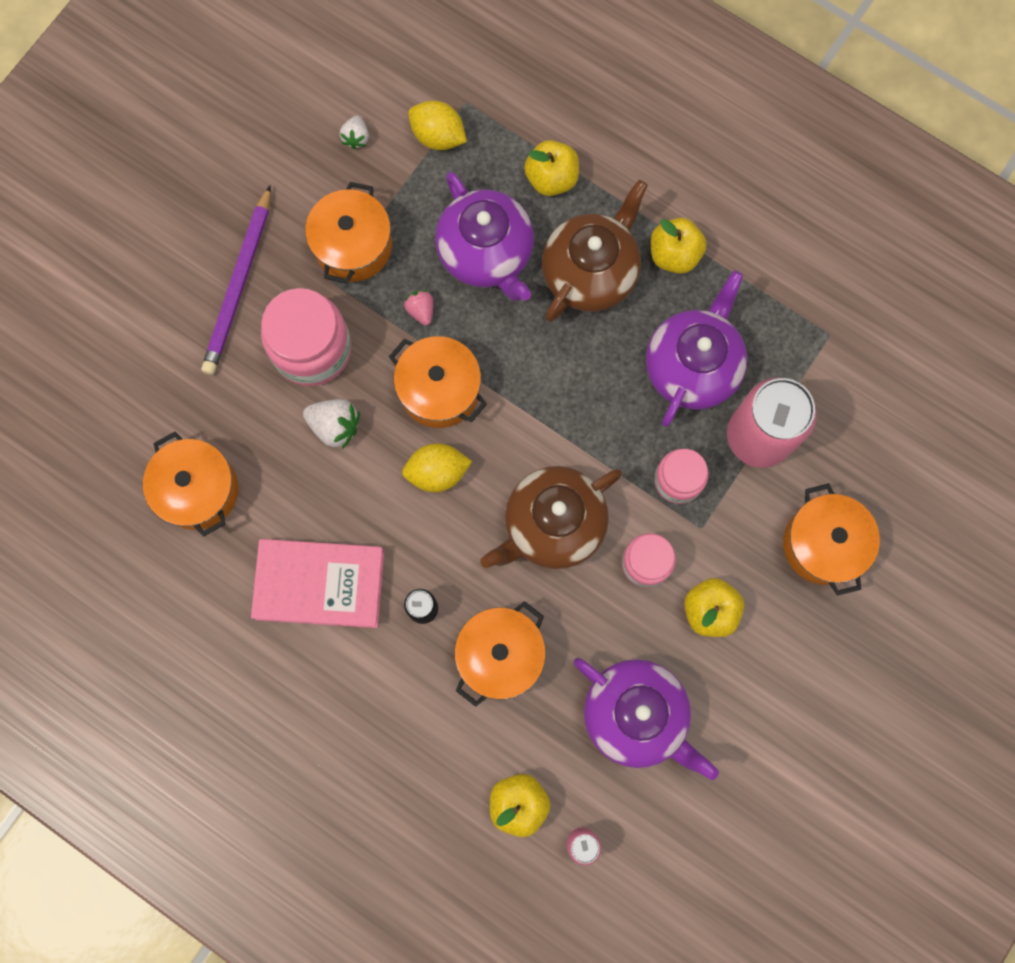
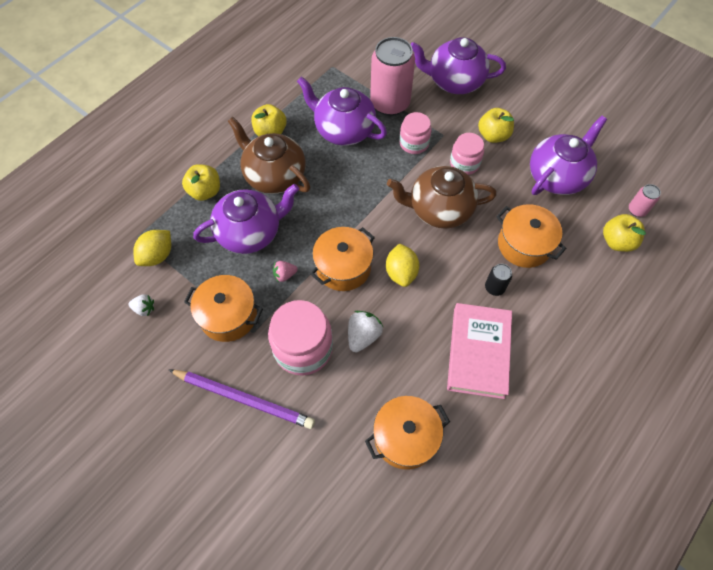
camera: 85 degrees left, 15 degrees down
(552, 524) = (439, 209): brown teapot -> brown teapot turned 120 degrees clockwise
(823, 544) = (454, 81): orange pot -> purple teapot

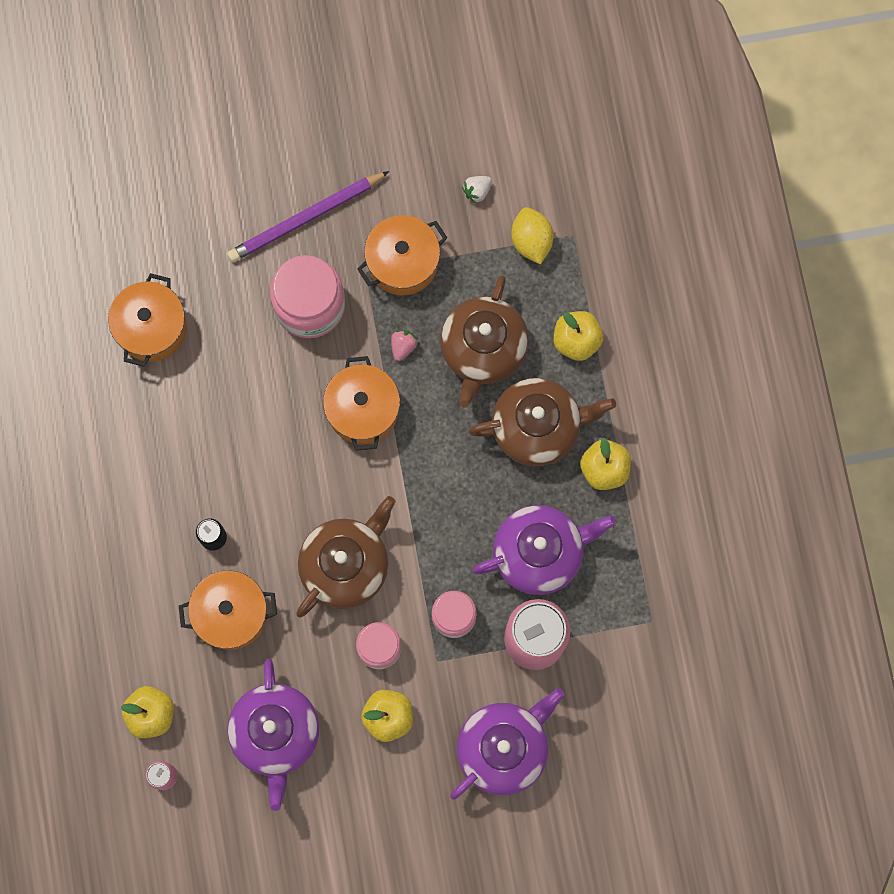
camera: 130 degrees right, 15 degrees up
(250, 232) = (483, 350): purple teapot -> brown teapot
(363, 336) = (274, 369): white strawberry -> none
(401, 272) = (308, 461): yellow lemon -> none
(478, 352) = (166, 460): pink book -> none

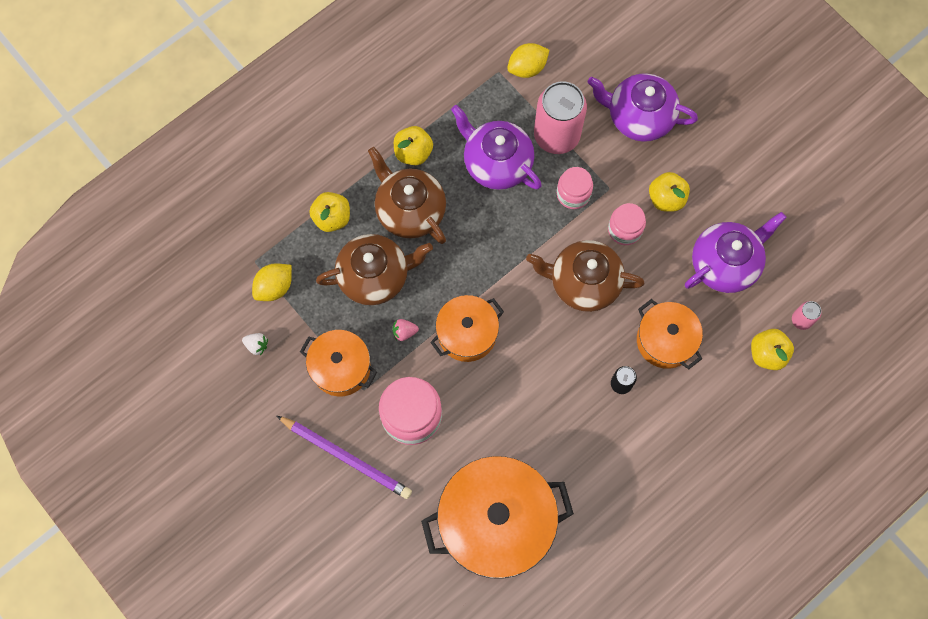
camera: 120 degrees left, 5 degrees down
(151, 328) = (496, 522): orange pot -> orange pot, size x1.78
(637, 656) = (527, 68): none -> yellow lemon

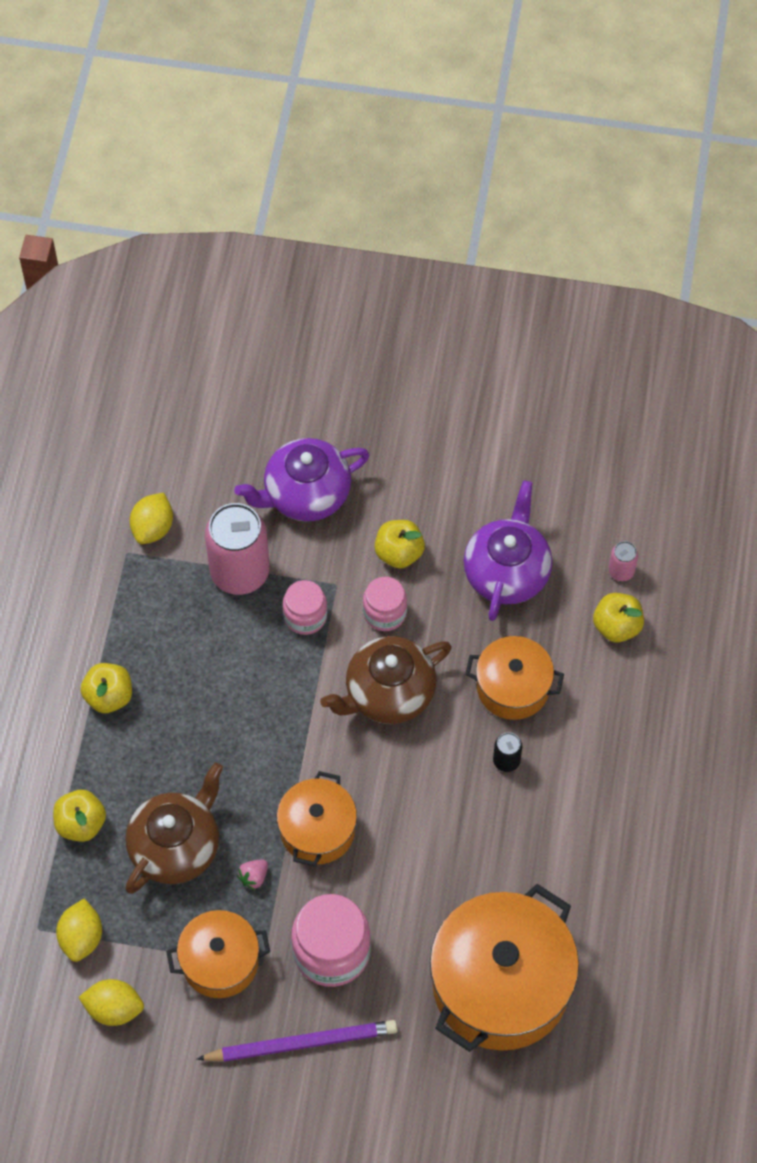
camera: 40 degrees left, 10 degrees down
(257, 345) = (114, 1009): white strawberry -> yellow lemon
(410, 210) = (155, 755): brown teapot -> none
(496, 163) = (203, 643): purple teapot -> none

